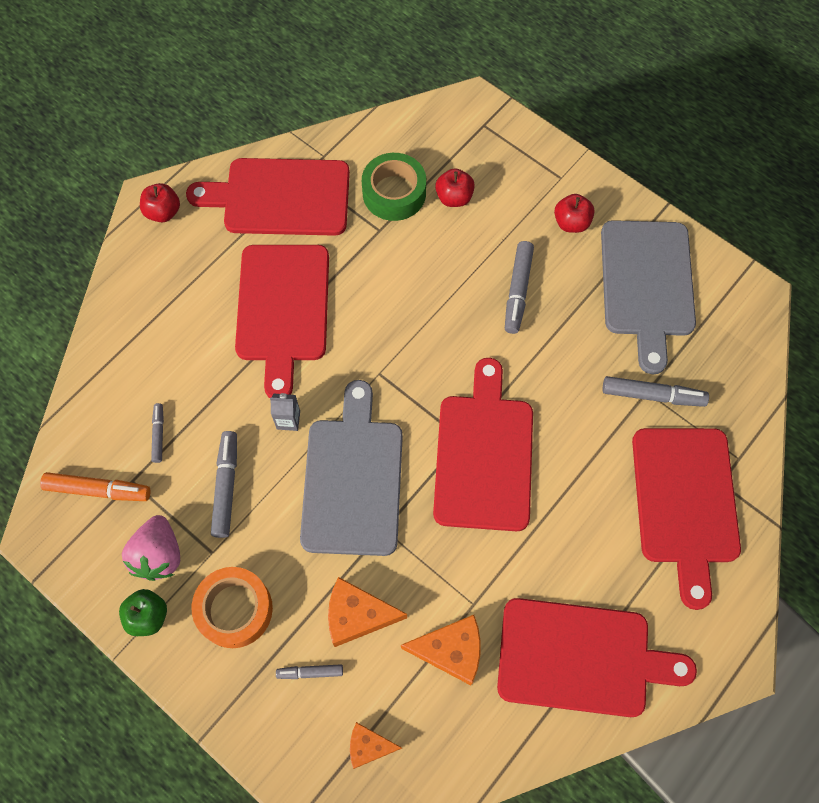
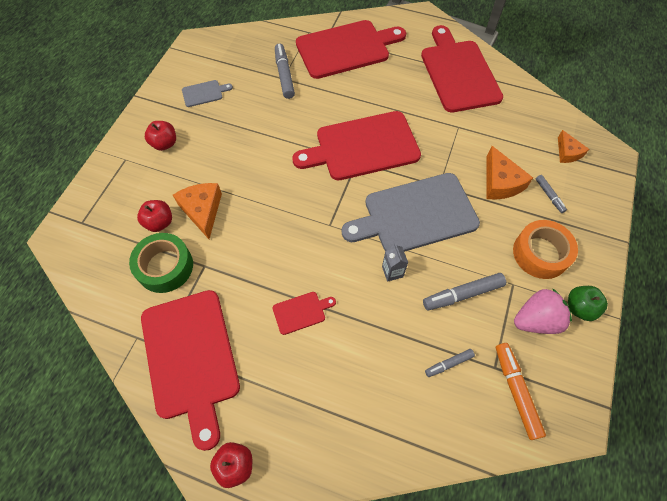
camera: 110 degrees left, 5 degrees down
(283, 309) = (301, 312): red cutting board -> red cutting board, size x0.43
(451, 650) = (491, 130): orange cheese -> orange cheese (202, 210)
(517, 291) = (232, 160): grey marker -> none
(647, 284) = (204, 93): grey cutting board -> grey cutting board, size x0.43

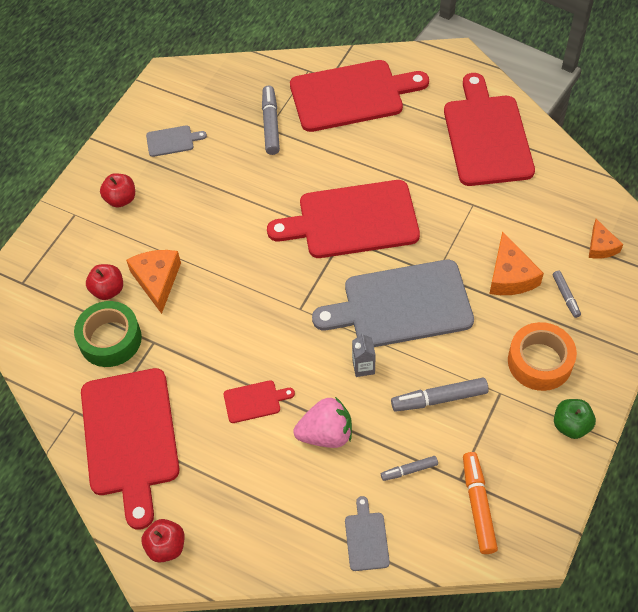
camera: 10 degrees right, 5 degrees down
(421, 435) = (366, 538): none -> grey cutting board
(536, 320) = (517, 434): pink strawberry -> pink strawberry (326, 434)

